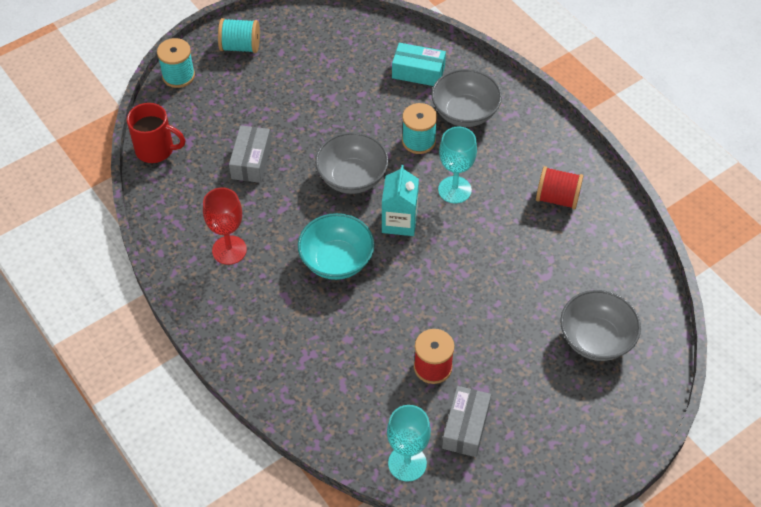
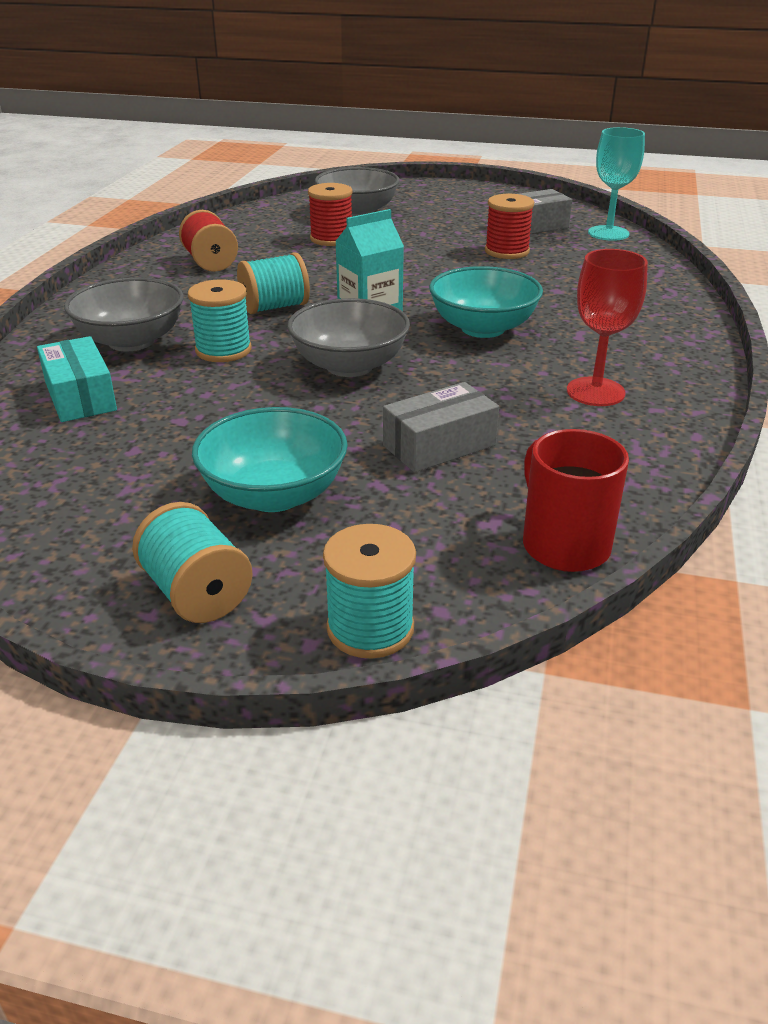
camera: 130 degrees left, 20 degrees down
(273, 92) = (274, 494): none -> turquoise bowl
(454, 190) = (275, 307): turquoise goblet -> turquoise spool
(548, 285) = (331, 239): none -> red spool

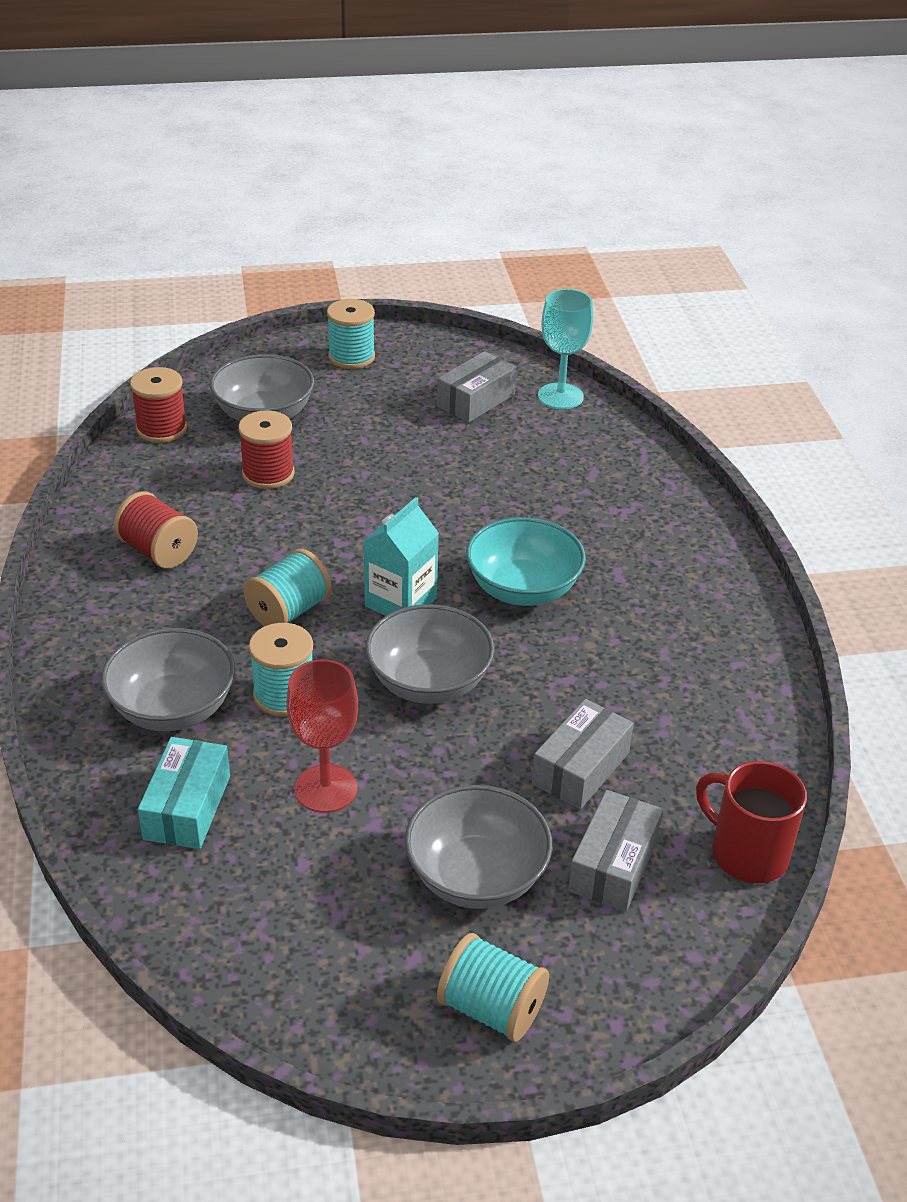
camera: 25 degrees left, 5 degrees up
(80, 396) = (187, 807): turquoise box -> turquoise box turned 60 degrees clockwise
(274, 494) = (476, 876): turquoise bowl -> grey bowl
(370, 628) = (652, 993): turquoise spool -> turquoise spool (351, 357)
(414, 519) = (613, 865): none -> grey box
(507, 251) = (474, 453): red spool -> red spool (162, 429)
(595, 392) = (675, 655): red goblet -> red goblet (326, 789)

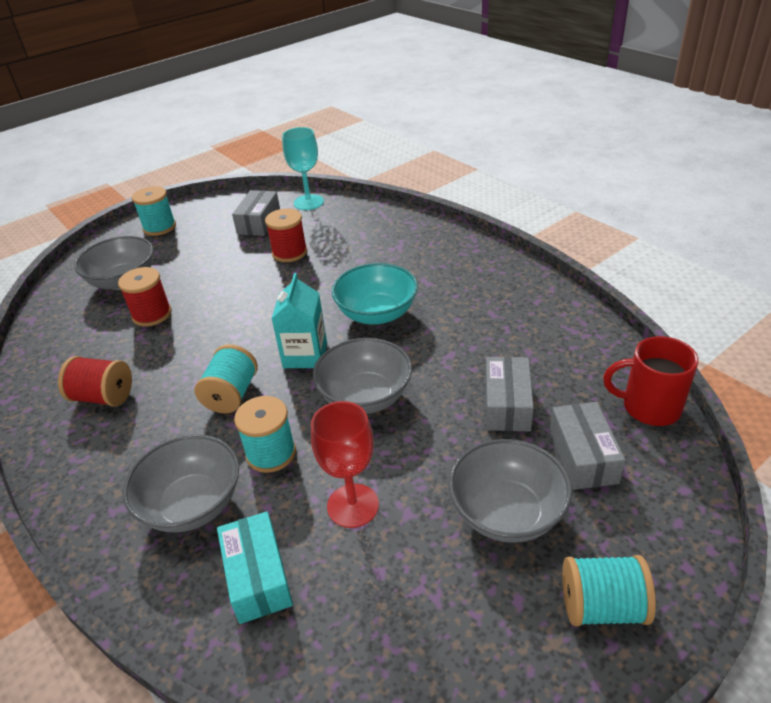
camera: 25 degrees left, 0 degrees up
(162, 429) = (52, 317): red spool -> red spool (289, 252)

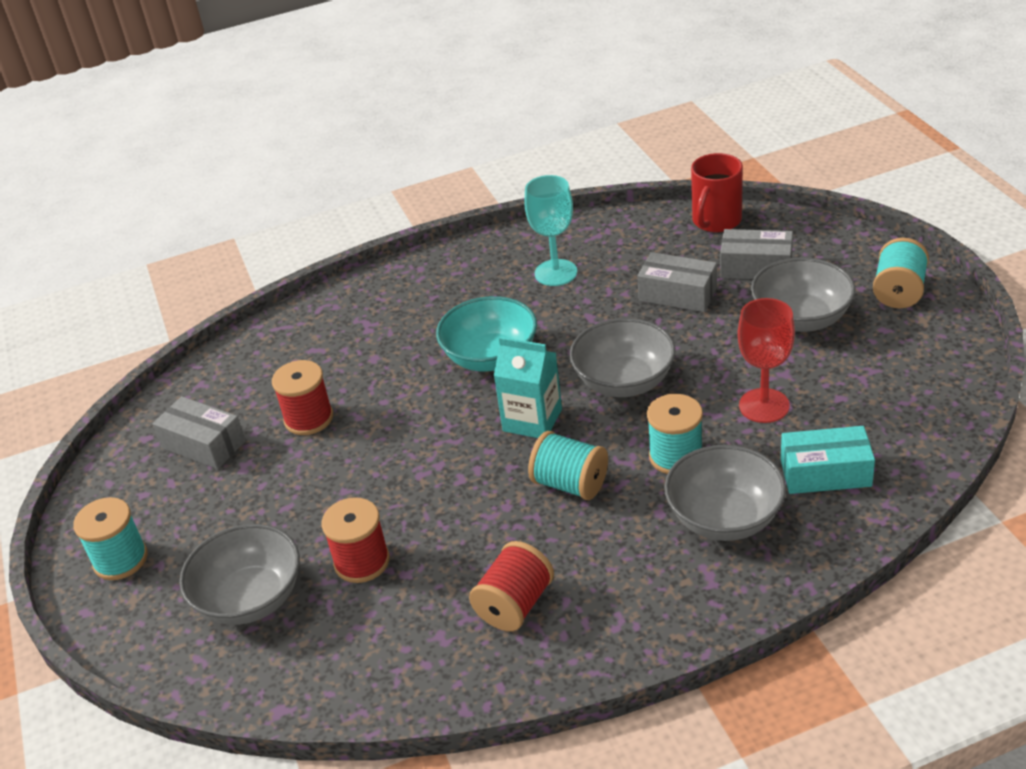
camera: 70 degrees left, 0 degrees up
(308, 202) = (191, 391): turquoise goblet -> turquoise goblet (556, 273)

